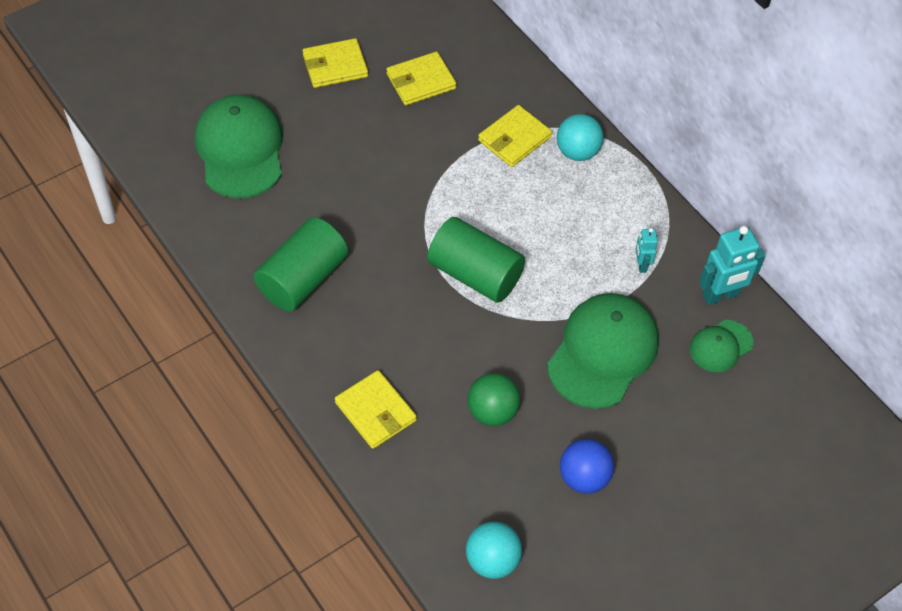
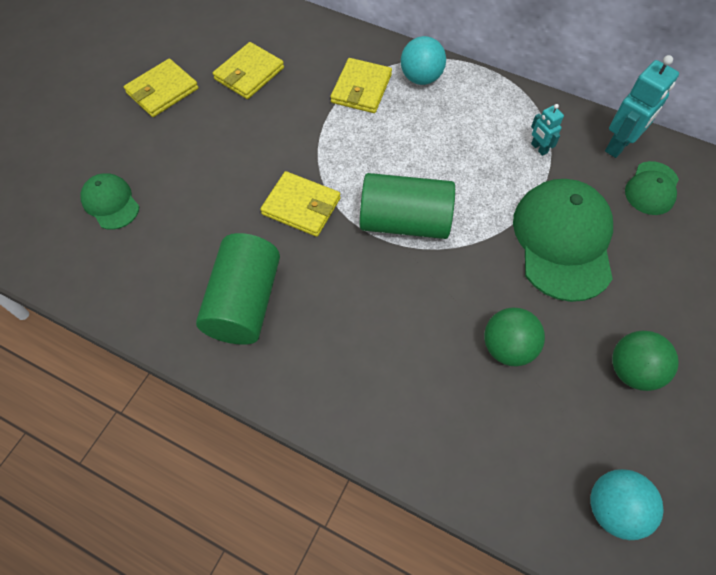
camera: 25 degrees left, 5 degrees up
(240, 149) = (110, 203): green cap -> green cap, size x0.52
(375, 411) = (398, 405): yellow wallet -> yellow wallet (301, 206)
(583, 477) = (632, 370): blue ball -> green ball

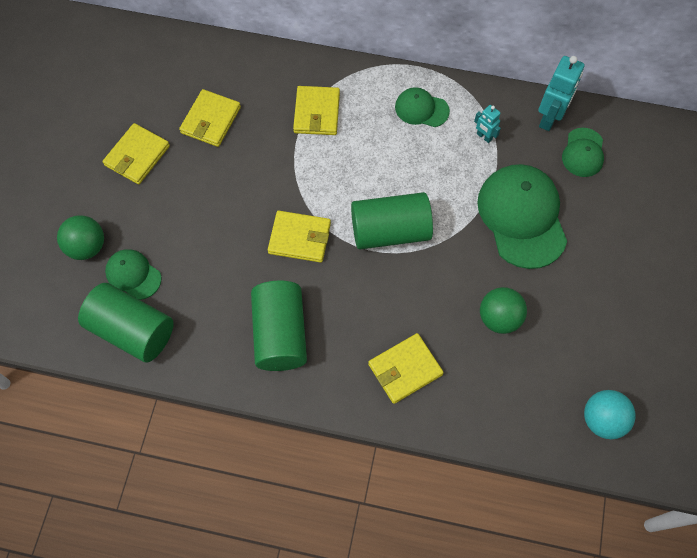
camera: 15 degrees left, 5 degrees up
(86, 259) = (132, 330): none -> green cylinder
(376, 379) = (405, 369): none -> yellow wallet
(421, 78) = (366, 90): turquoise ball -> none
(475, 107) = (421, 109): none -> green cap
(632, 370) = (596, 312): green ball -> green ball (87, 247)

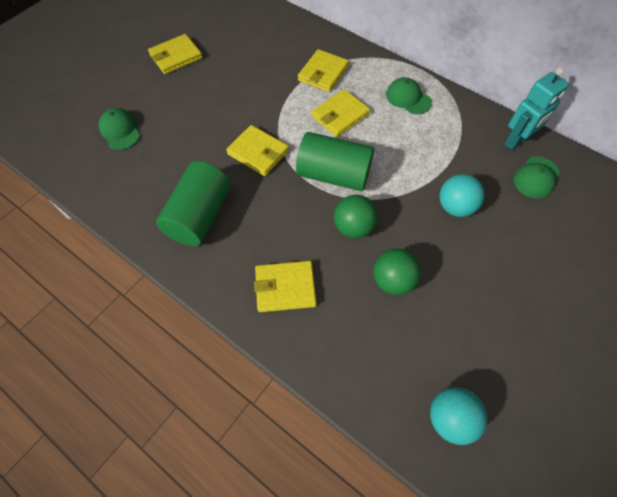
camera: 25 degrees right, 5 degrees down
(87, 247) = (102, 100): green ball -> green ball (353, 227)
(132, 330) = (93, 167): green cylinder -> none
(211, 120) = (242, 52): yellow wallet -> yellow wallet (340, 115)
(484, 137) = (451, 135): turquoise robot -> none
(522, 217) = (455, 207): green cap -> turquoise ball

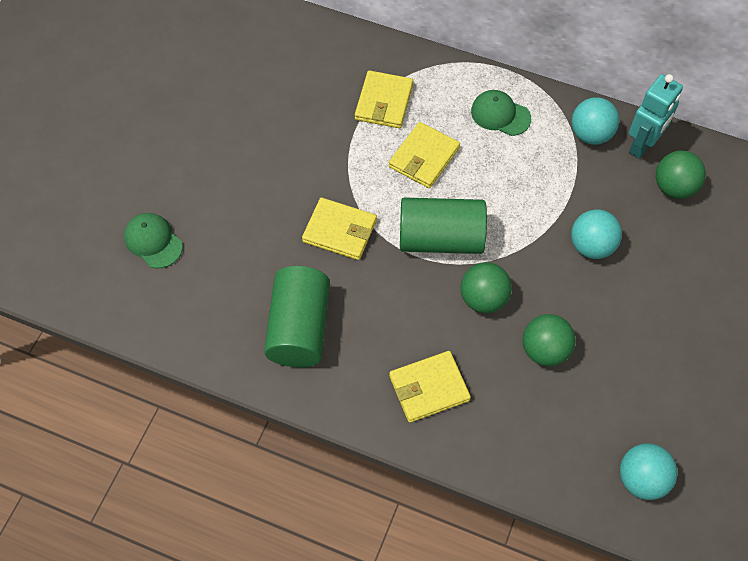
camera: 15 degrees left, 0 degrees up
(176, 57) = (182, 119): yellow wallet -> none
(476, 125) = (591, 134): none -> turquoise ball
(536, 177) = (674, 187): green cap -> green ball

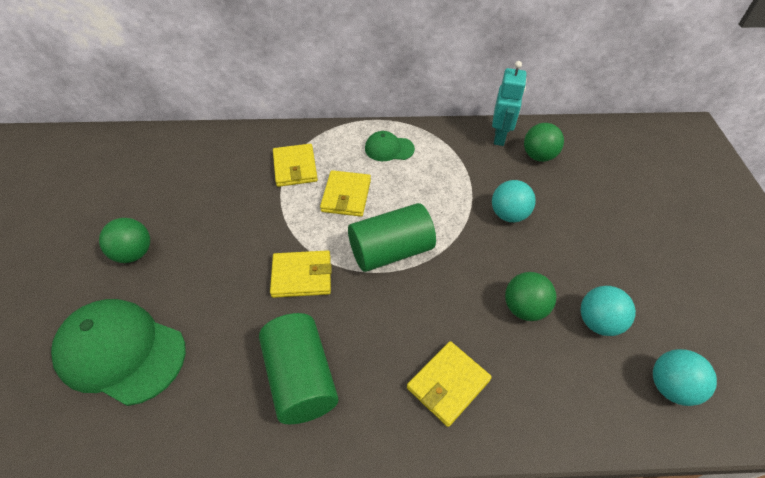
camera: 25 degrees left, 10 degrees down
(153, 241) = (121, 352): green cap -> green cap, size x1.93
(483, 299) = (451, 285): green ball -> green ball (134, 253)
(591, 134) = (460, 141): turquoise ball -> turquoise ball (598, 322)

